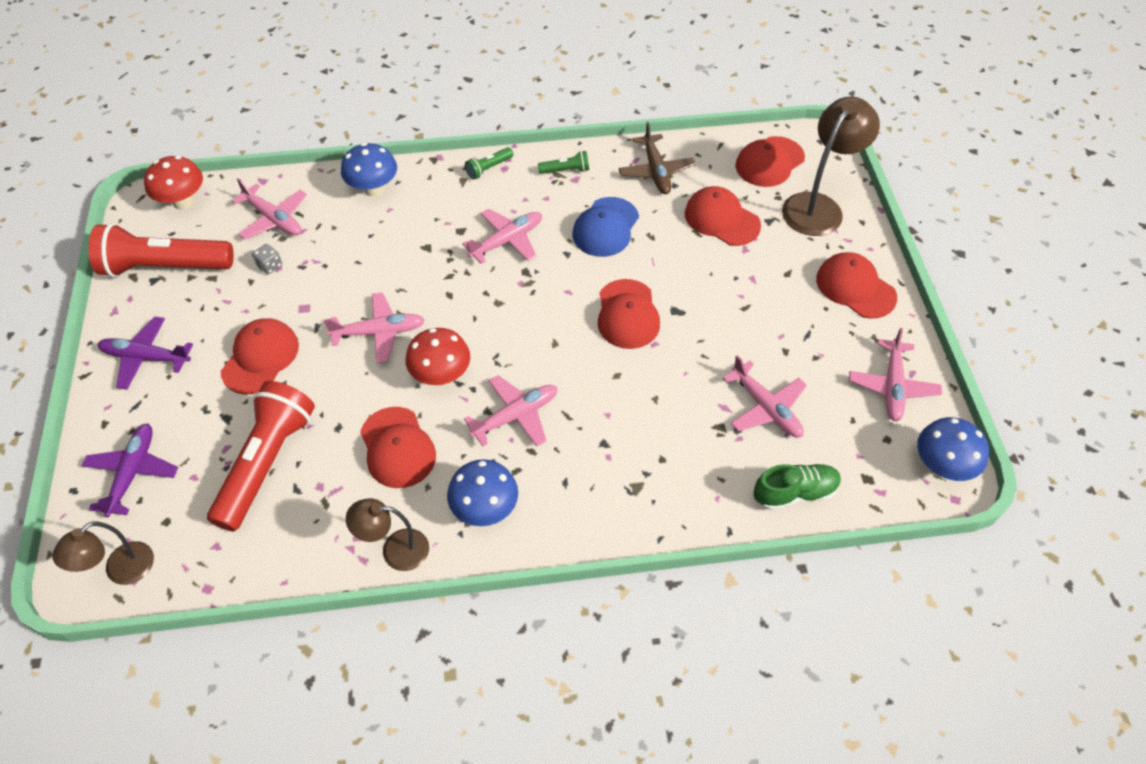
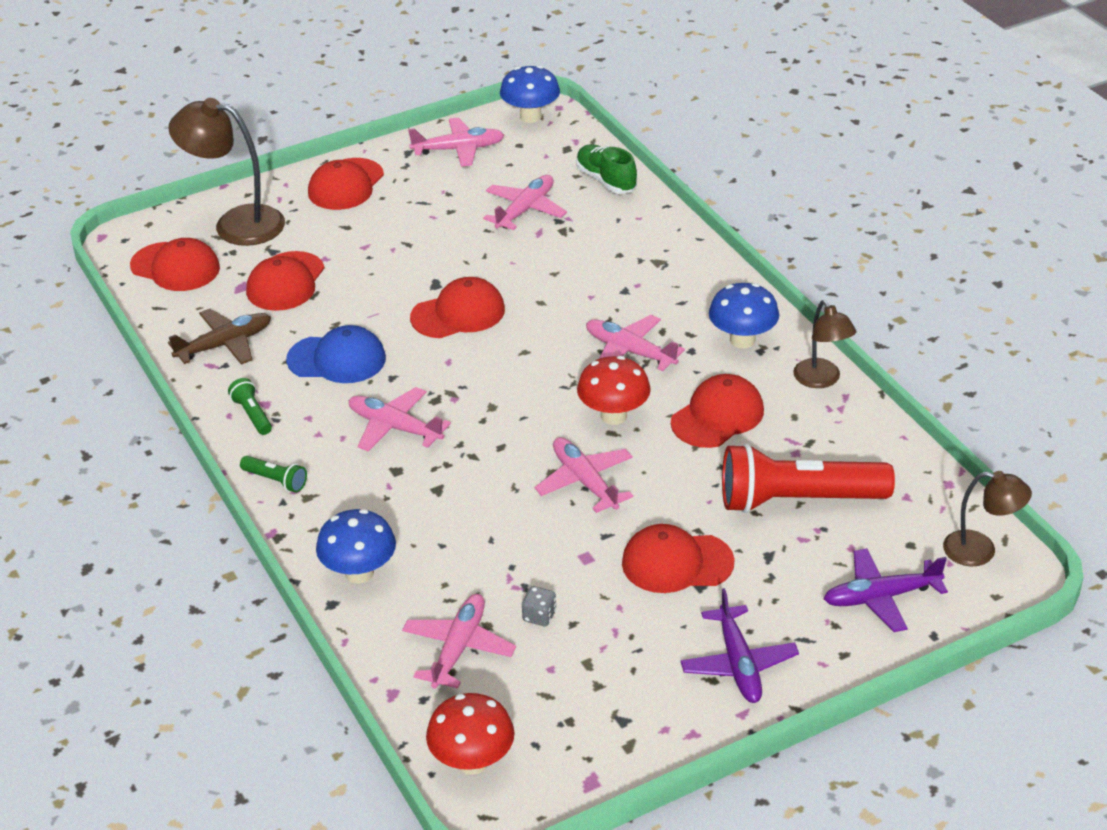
camera: 110 degrees left, 15 degrees down
(165, 267) = (595, 720): red flashlight -> none

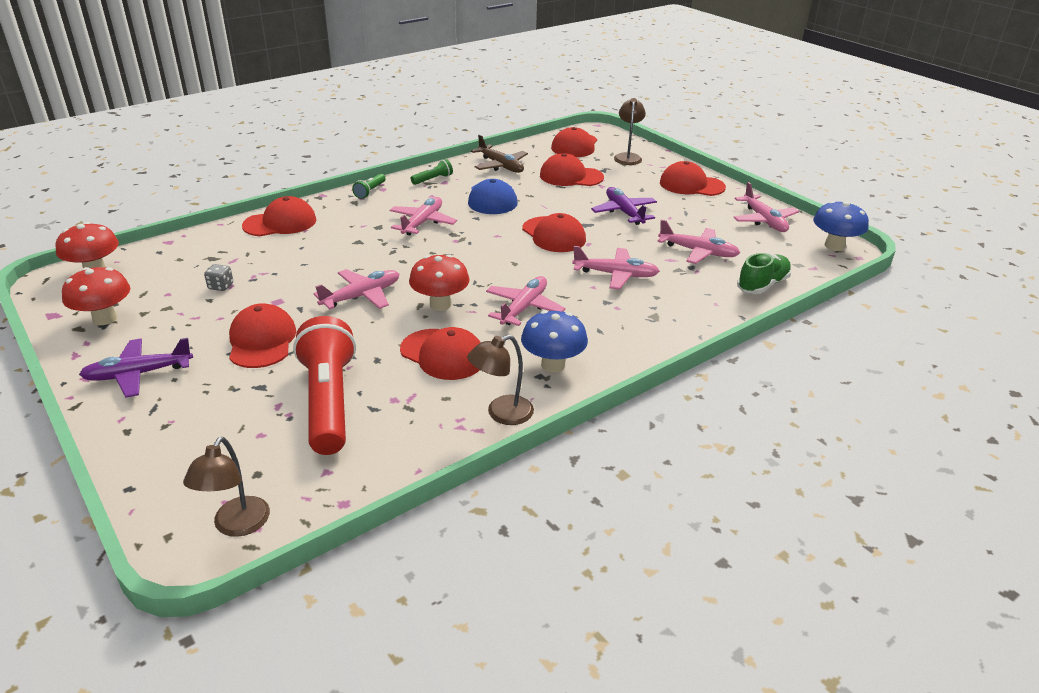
camera: 80 degrees right, 5 degrees down
(236, 224) = (628, 157): brown lamp -> brown lamp, size x0.61
(359, 573) = (280, 223): blue mushroom -> red cap
(458, 648) = (200, 259): pink plane -> pink plane (615, 275)
(608, 722) = (105, 319): none -> red mushroom
(881, 597) = (190, 453): purple plane -> purple plane (624, 212)

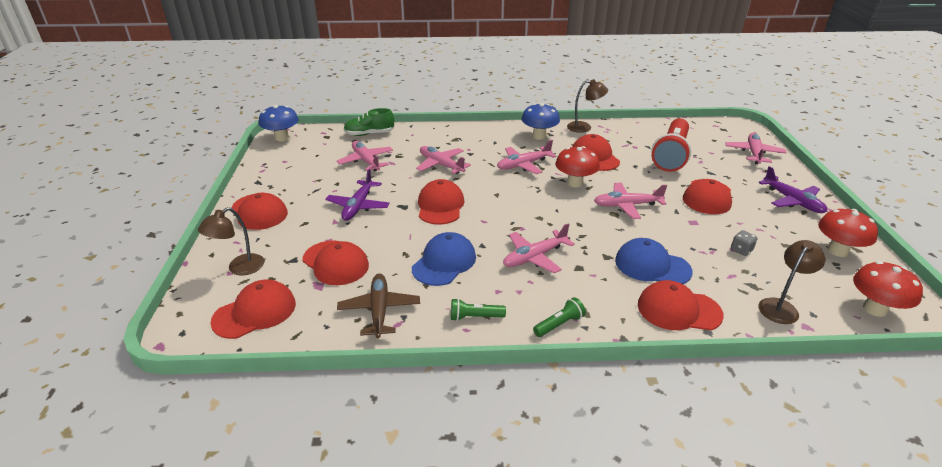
camera: 145 degrees left, 0 degrees up
(138, 374) = (792, 201): purple plane -> purple plane turned 45 degrees clockwise
(237, 526) = (724, 128): brown lamp -> brown lamp (781, 307)
(312, 246) = (652, 266): none -> blue cap
(764, 220) = (280, 166): pink plane -> pink plane (753, 153)

